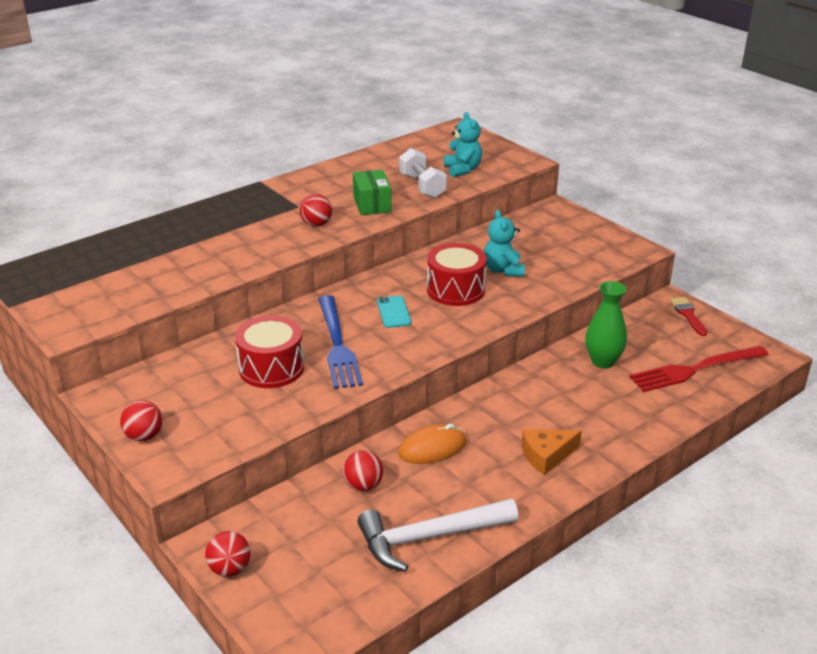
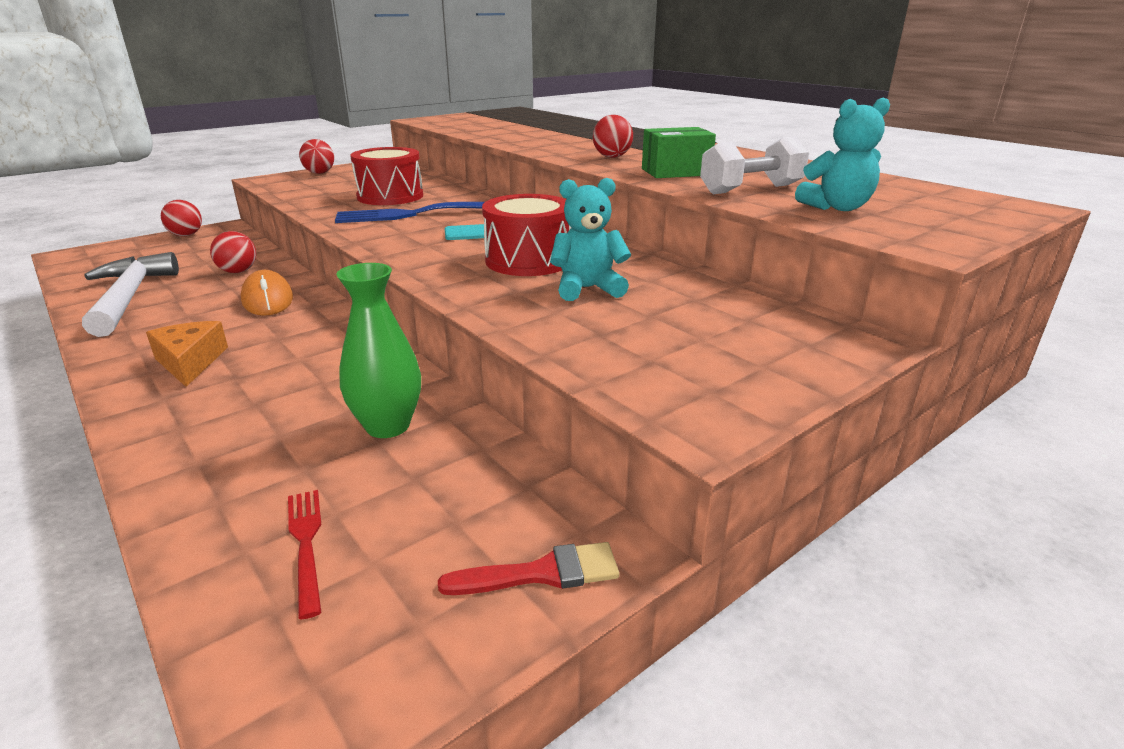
camera: 90 degrees right, 5 degrees down
(694, 370) = (306, 543): red fork -> red fork, size x0.50

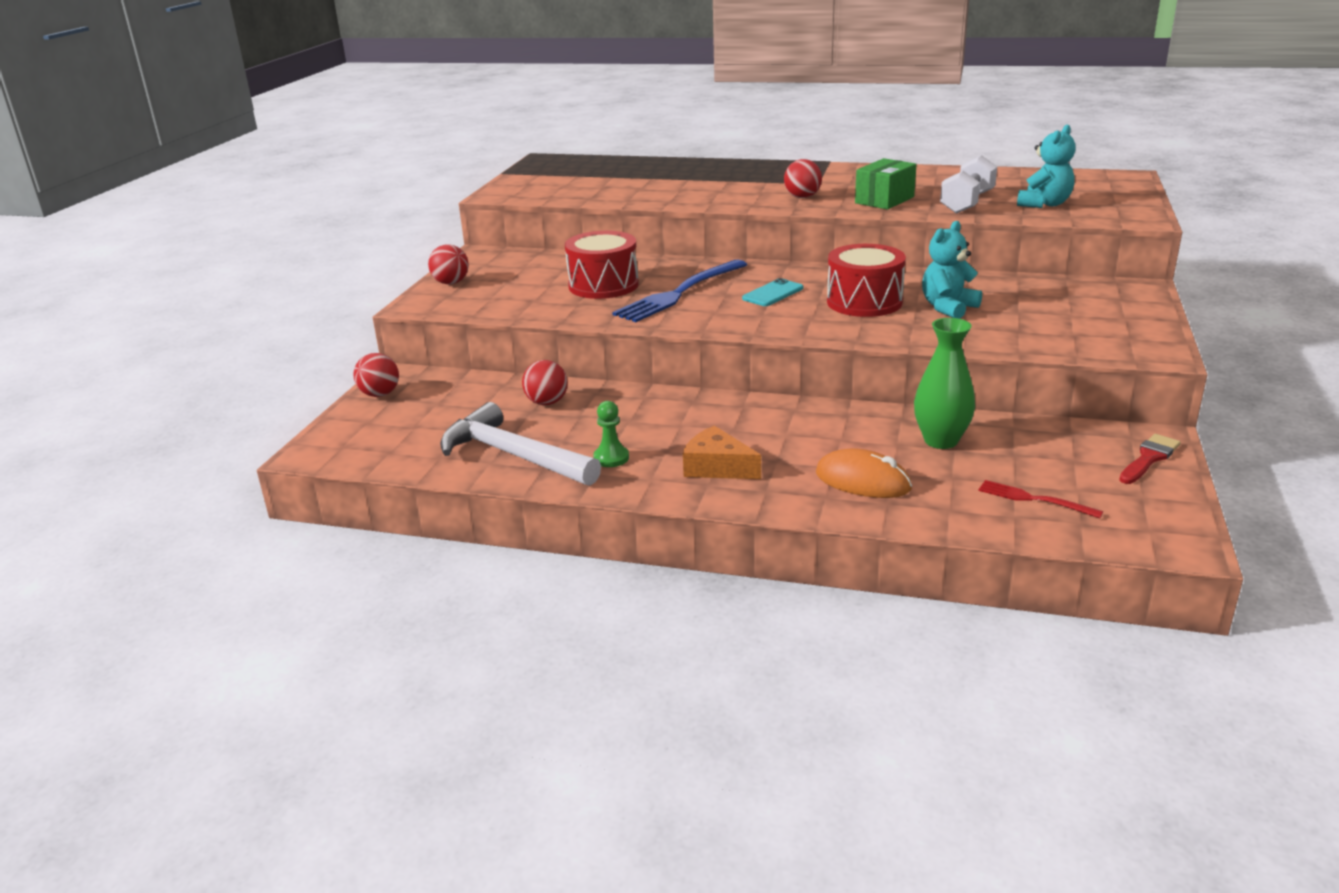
camera: 35 degrees left, 0 degrees up
(162, 323) = (611, 458): none -> green pawn
(268, 299) = (643, 411): orange mouse -> orange mouse (863, 481)

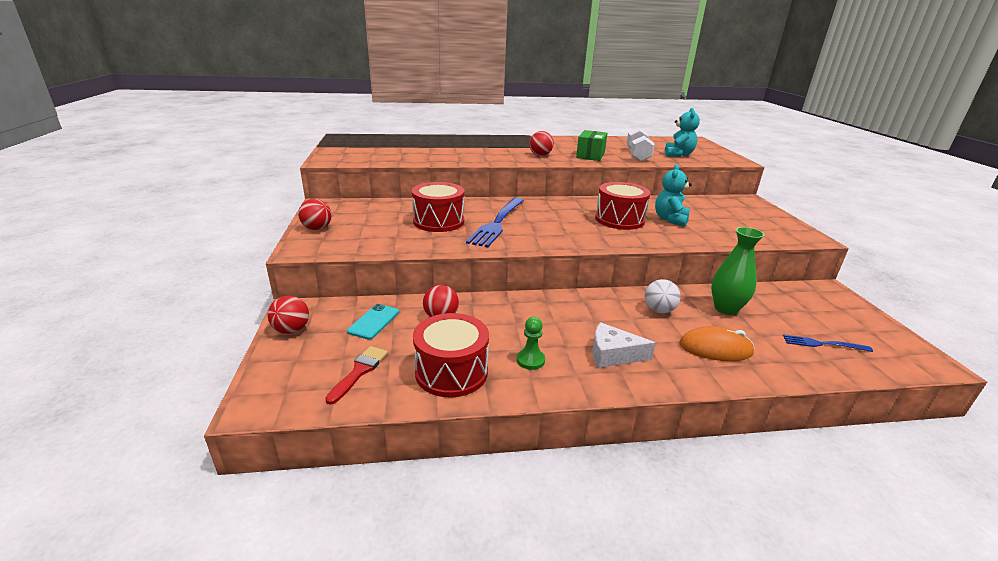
camera: 25 degrees left, 0 degrees up
(514, 455) = (451, 372): white hammer -> red drum
(717, 467) = (613, 354): orange cheese -> white cheese
(773, 293) = (558, 218): turquoise phone -> turquoise phone (374, 321)
(836, 430) = (659, 310): none -> white ball
(1033, 499) = (822, 344): red fork -> blue fork
(1149, 458) = (842, 303): red brush -> red brush (359, 371)

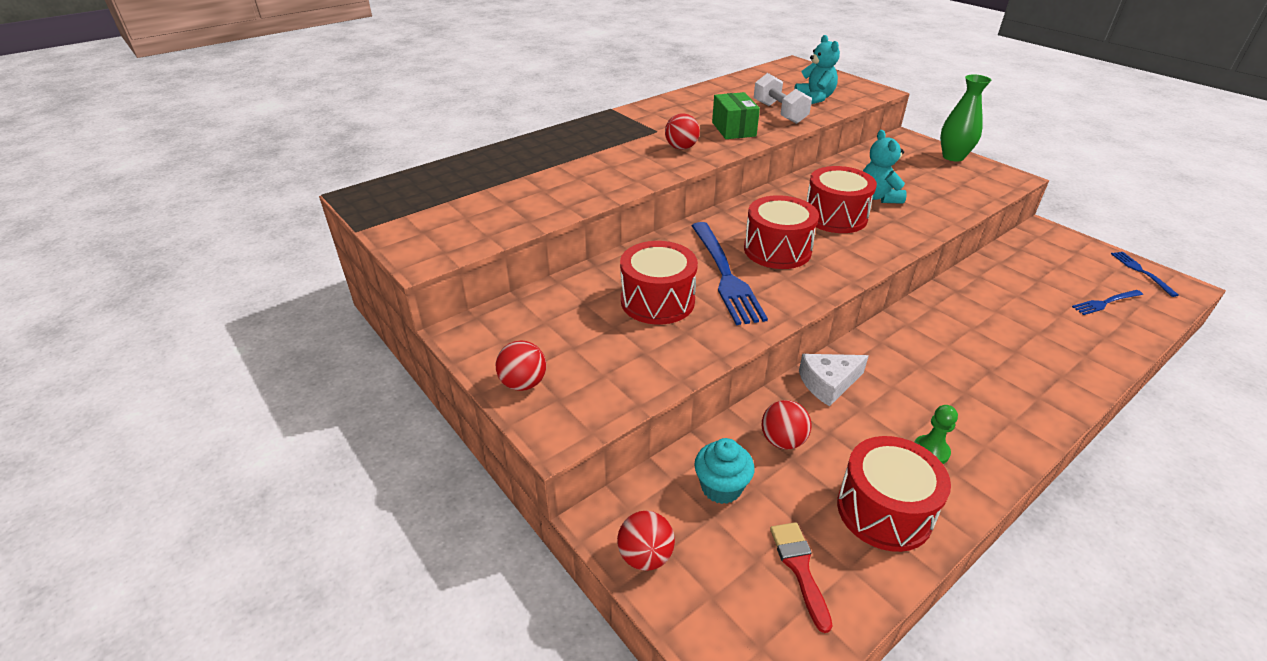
camera: 30 degrees left, 10 degrees up
(374, 321) = (721, 487): turquoise phone -> turquoise cupcake
(550, 222) = (777, 250): none -> red drum
(613, 354) = (984, 403): white cheese -> white cheese (828, 383)
(659, 310) = (956, 323): white ball -> none
(715, 348) = (1046, 350): orange mouse -> none
(726, 309) = (1002, 294): green vase -> green vase (953, 157)
(896, 339) = (1140, 271): none -> blue fork

